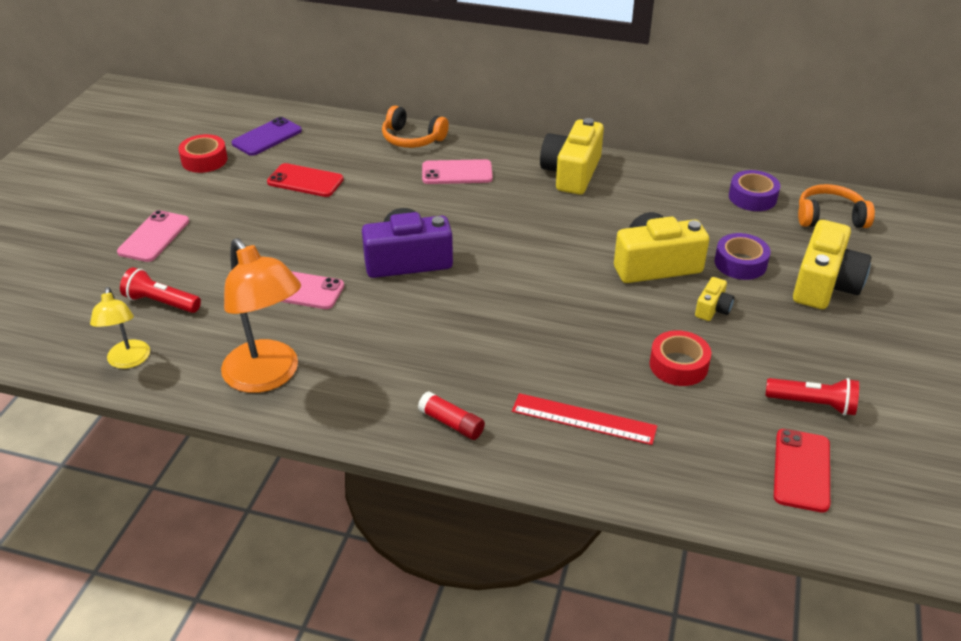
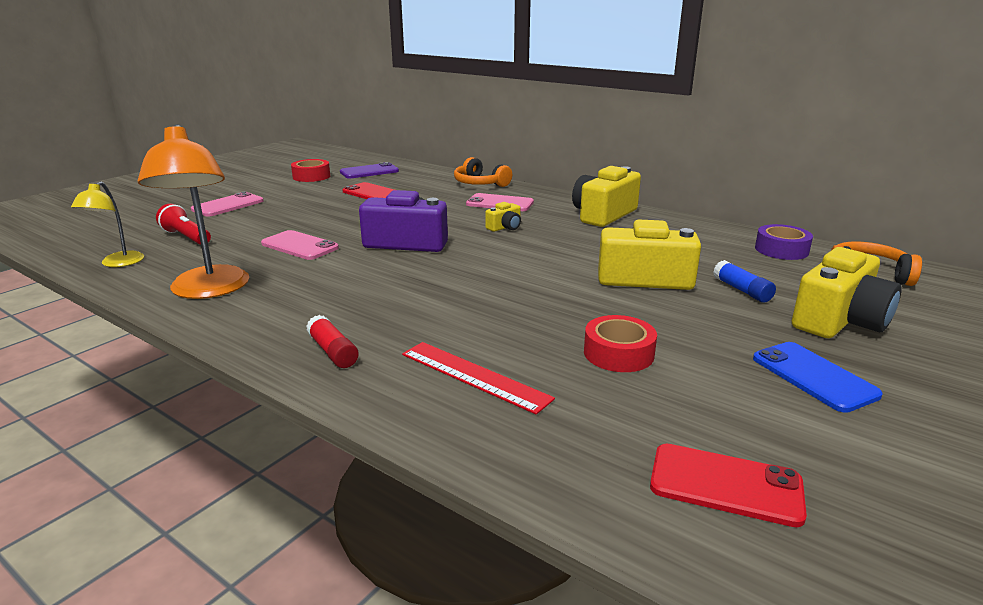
camera: 20 degrees right, 15 degrees down
(712, 309) = (689, 317): yellow camera -> yellow camera (505, 227)
(740, 263) = (742, 290): purple tape -> blue glue stick
(801, 470) = (725, 485): red phone -> red phone turned 75 degrees clockwise
(813, 404) = (776, 419): red flashlight -> none
(824, 354) = (814, 376): none -> blue phone

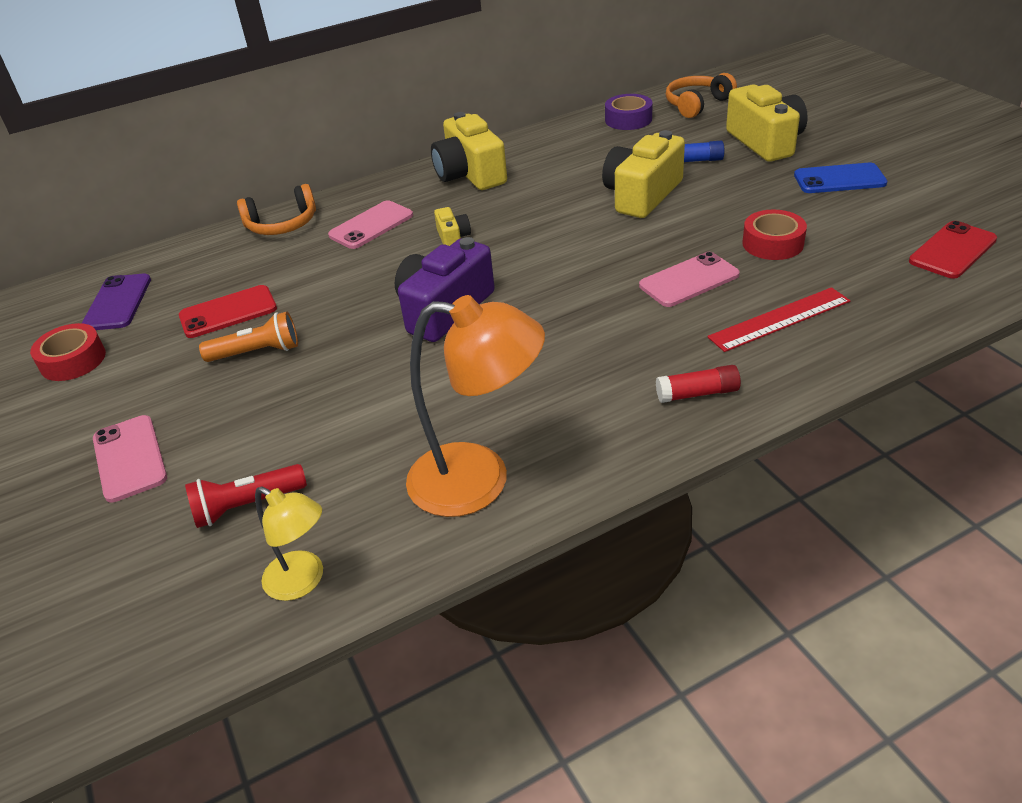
camera: 60 degrees left, 15 degrees up
(299, 246) = (383, 395): pink phone -> pink phone (689, 280)
(334, 208) = (257, 352): none -> orange flashlight

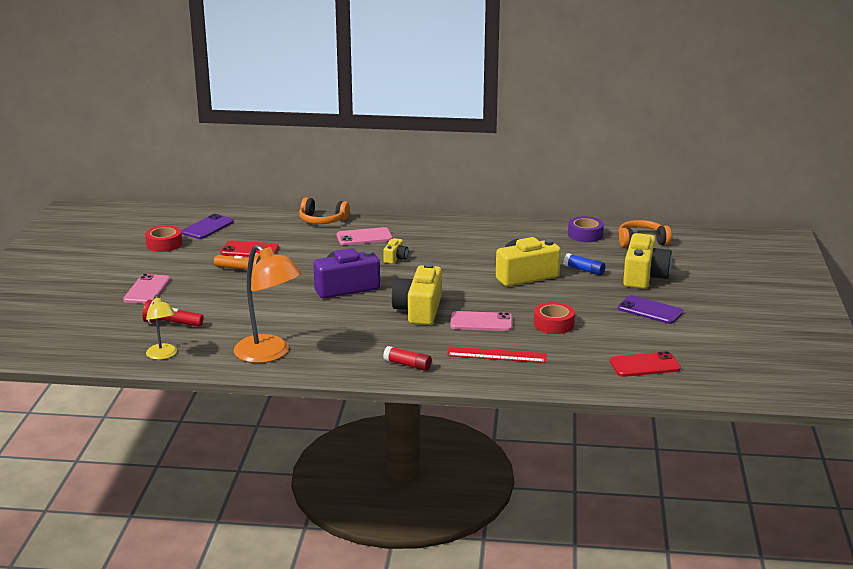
camera: 30 degrees right, 15 degrees down
(470, 174) = (450, 231): yellow camera -> yellow camera (419, 310)
(839, 179) = (650, 310): blue phone -> purple phone

